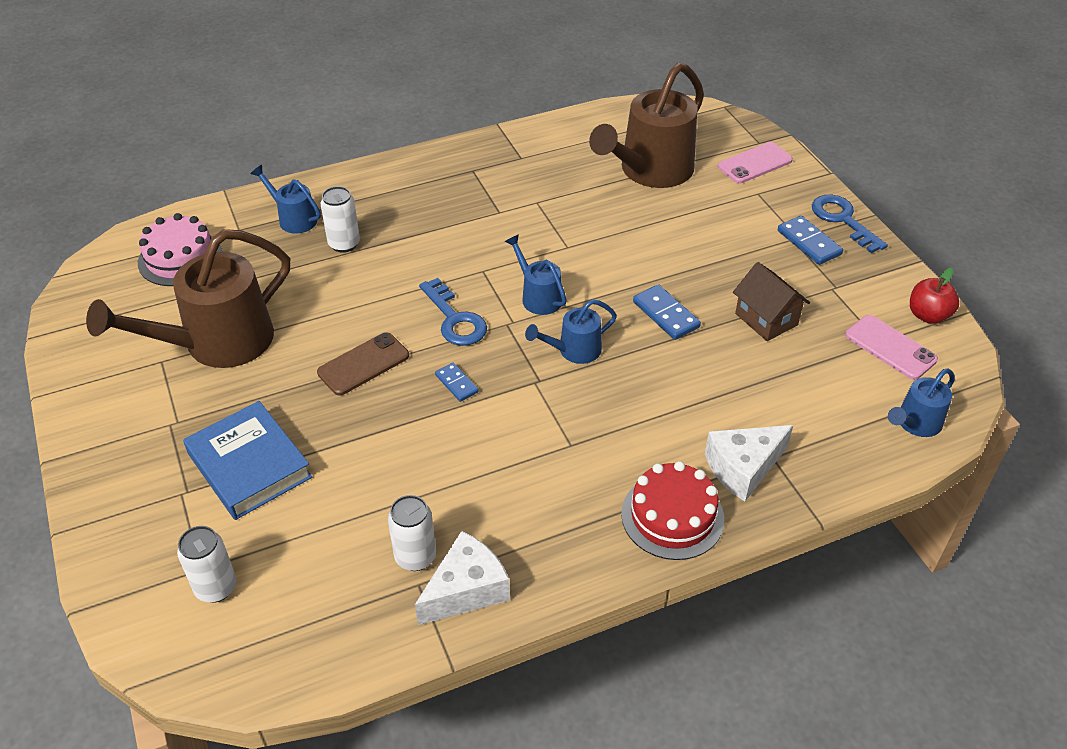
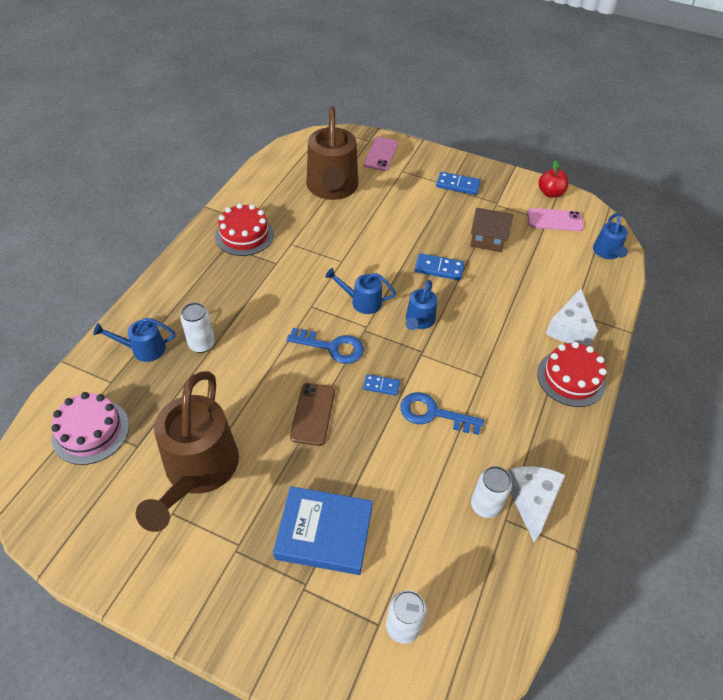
camera: 45 degrees left, 5 degrees up
(501, 169) = (244, 235): none -> red cake
(843, 220) = (458, 163): blue key -> blue key (433, 414)

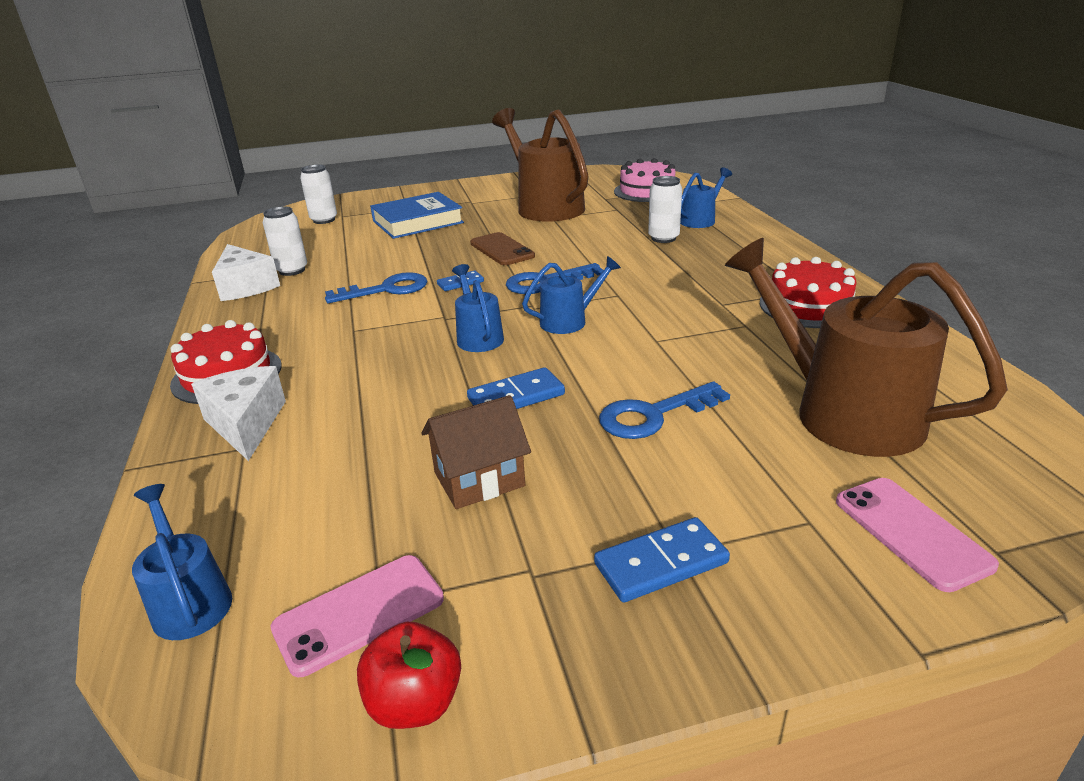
camera: 145 degrees right, 20 degrees down
(397, 227) = (653, 415): none -> blue key

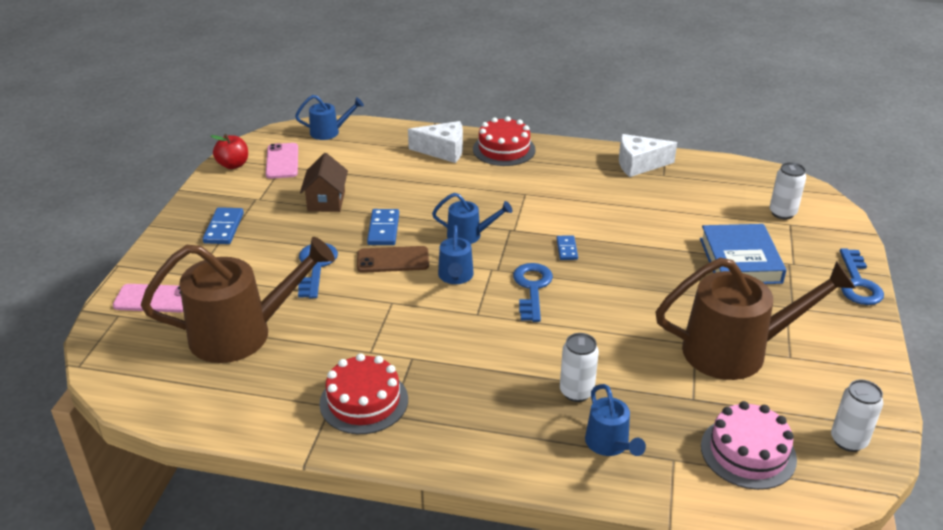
camera: 115 degrees right, 5 degrees up
(292, 270) = (657, 184): white can -> white can (848, 440)
(386, 290) = (582, 216): blue key -> blue key (858, 283)
(502, 250) = (624, 287): brown phone -> brown phone (393, 260)

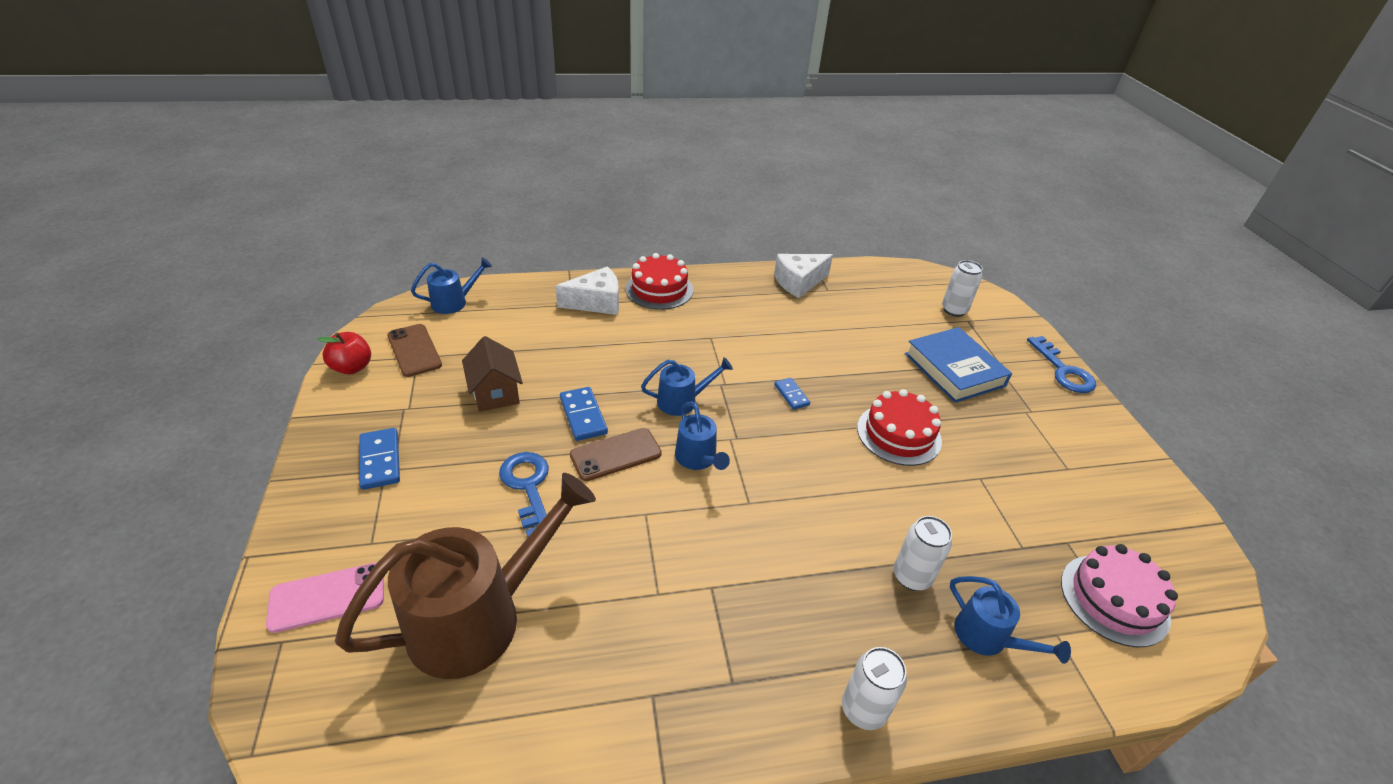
camera: 25 degrees left, 5 degrees up
(282, 161) = (414, 350): pink phone -> brown phone
(364, 401) = (690, 673): red cake -> red cake (899, 434)
(532, 288) = (786, 452): blue key -> none
(737, 350) = (1021, 475): brown watering can -> none
(848, 440) = (1181, 553): white can -> white can (863, 709)

